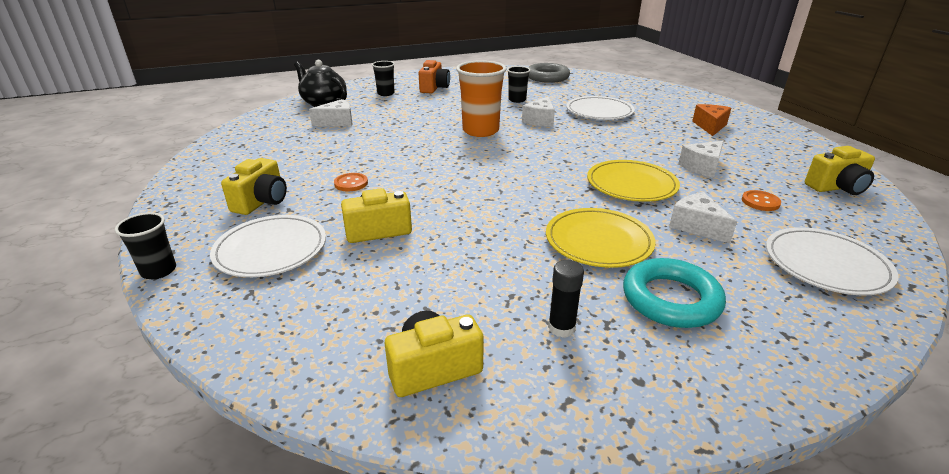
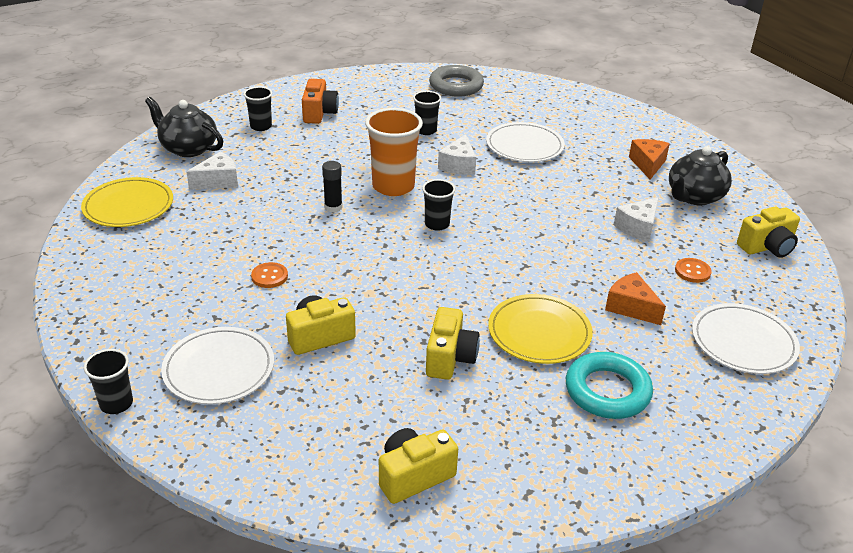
camera: 10 degrees left, 5 degrees up
(262, 202) = (181, 309): yellow camera -> yellow camera (449, 358)
(512, 156) = (437, 224): none -> black cup
(561, 327) = (515, 428): black glue stick -> black glue stick (333, 207)
(631, 184) = (566, 257): yellow plate -> yellow plate (128, 206)
(696, 226) = (631, 307): white cheese -> orange cheese
(756, 149) = (694, 197): none -> black teapot

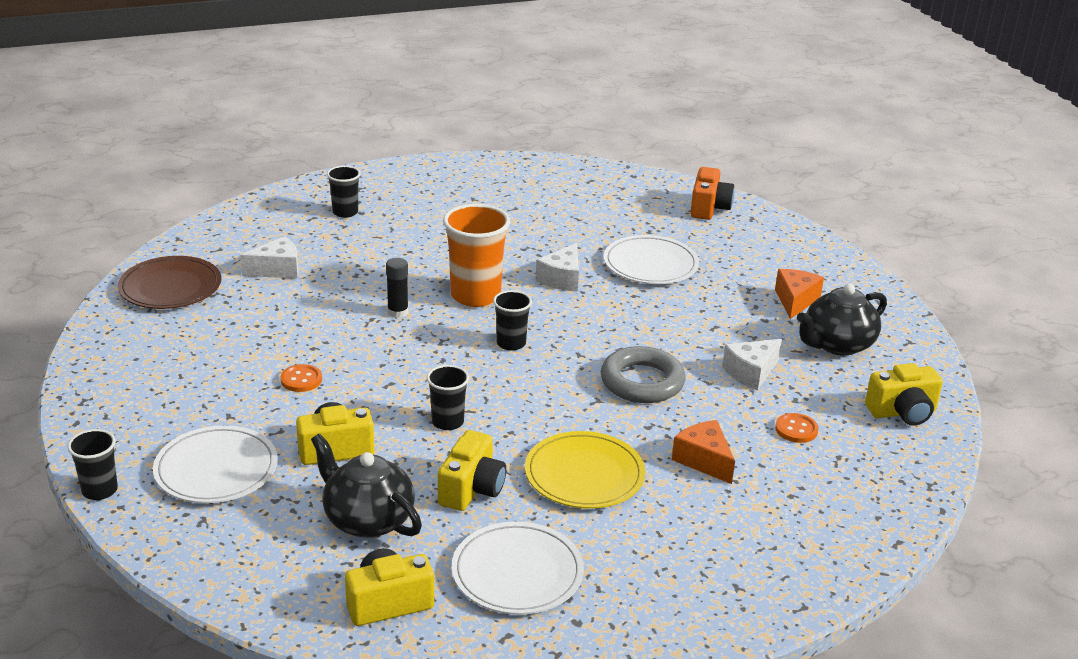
camera: 10 degrees right, 5 degrees down
(128, 206) = (170, 287): yellow plate -> brown plate
(188, 148) = (255, 230): black teapot -> black teapot (367, 519)
(319, 113) = (418, 203): orange camera -> orange camera (709, 208)
(426, 130) = (537, 235): black cup -> black cup (447, 422)
(456, 86) = (594, 185): grey ring -> grey ring (642, 382)
(607, 391) = (638, 546): turquoise ring -> none
(743, 342) = (823, 514): white plate -> white plate (517, 573)

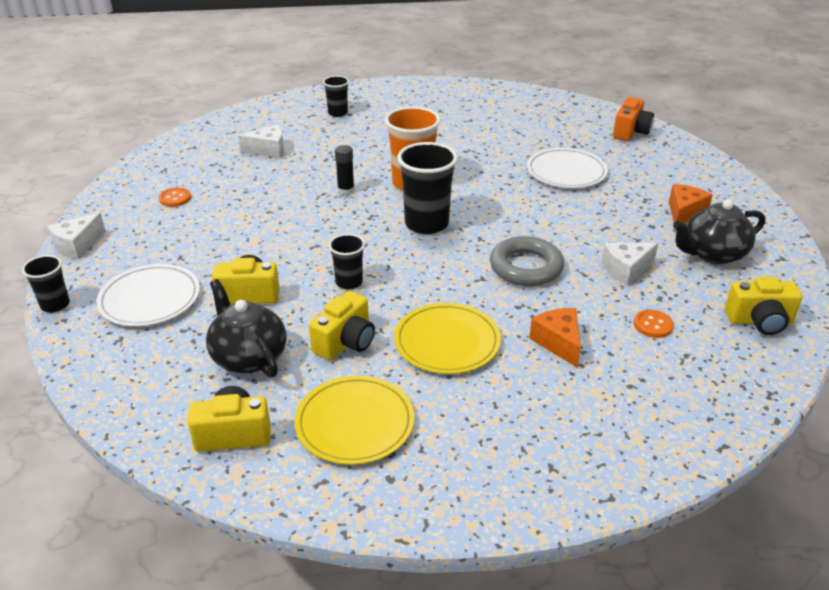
camera: 15 degrees right, 5 degrees up
(170, 287) = (184, 156): brown plate -> none
(301, 380) = (248, 235): orange button -> orange button (175, 198)
(511, 343) = (426, 224): black cup -> black cup, size x1.79
(517, 573) = (355, 423): white plate -> yellow plate
(562, 279) = (488, 177): white cheese -> white cheese (77, 245)

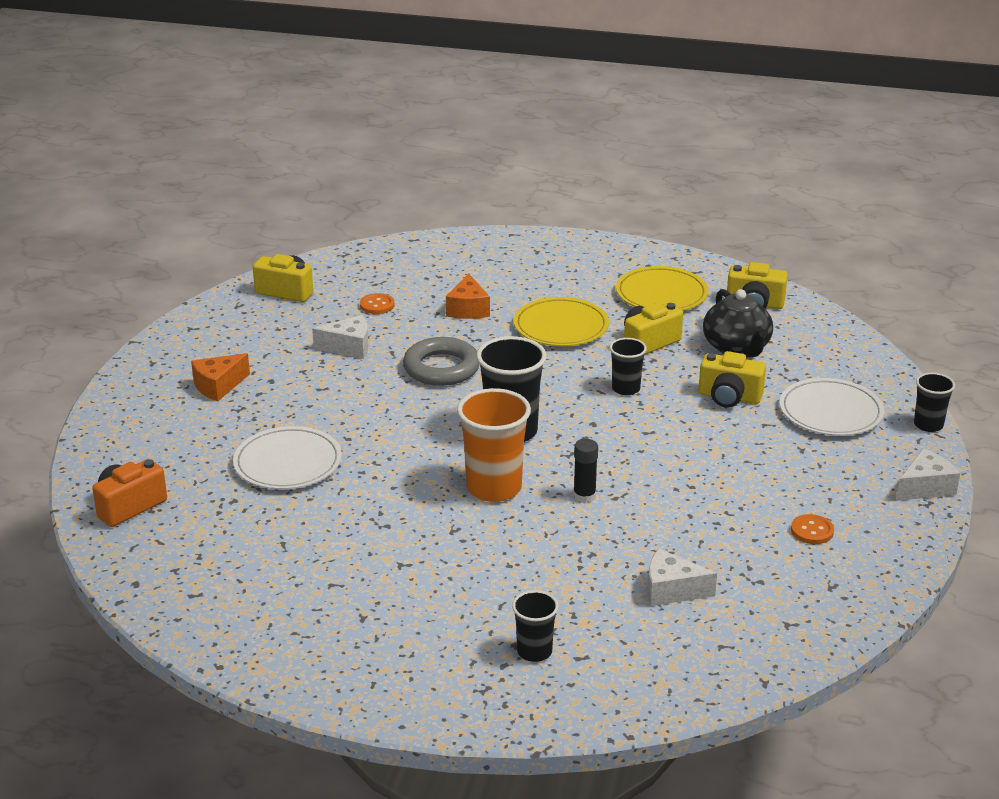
camera: 160 degrees left, 5 degrees down
(712, 254) = (249, 344): black teapot -> none

